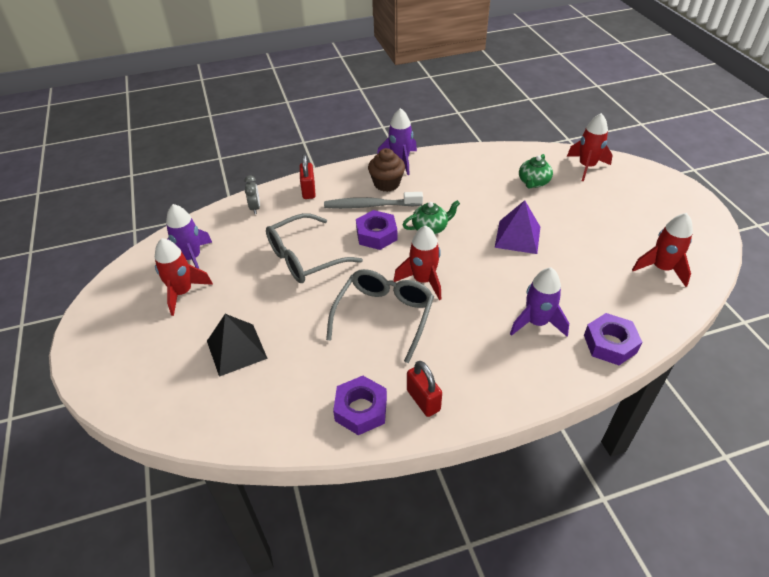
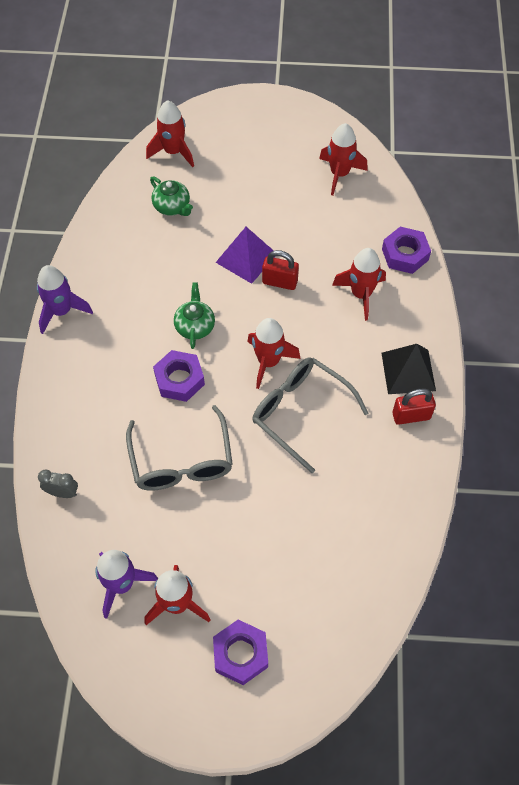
camera: 70 degrees left, 15 degrees up
(236, 349) = (288, 561): black pyramid -> black pyramid (408, 371)
(308, 191) = (62, 425): red padlock -> red padlock (279, 282)
(361, 409) = (403, 469): purple nut -> purple nut (240, 654)
(370, 205) = (126, 369): grey toothbrush -> none
(386, 184) = (96, 339): brown cupcake -> none
(537, 323) = (361, 294): purple rocket -> red rocket

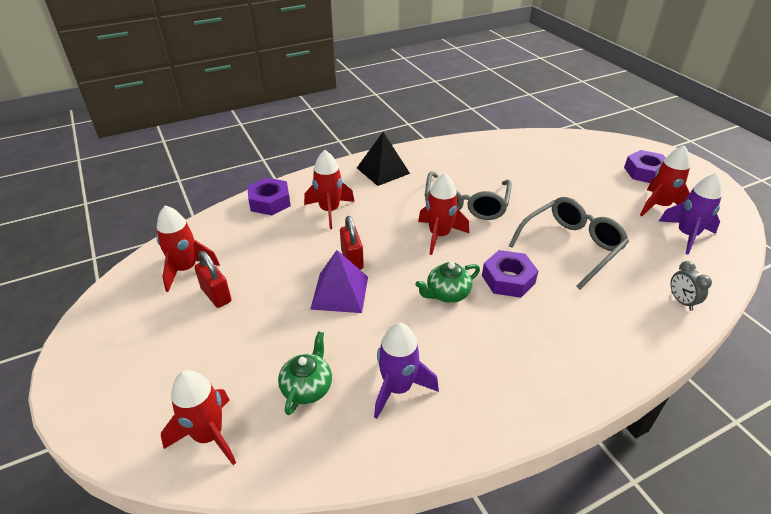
camera: 120 degrees left, 20 degrees down
(62, 311) = (530, 414): purple rocket -> purple rocket (398, 388)
(411, 416) = (417, 160): red padlock -> red padlock (216, 295)

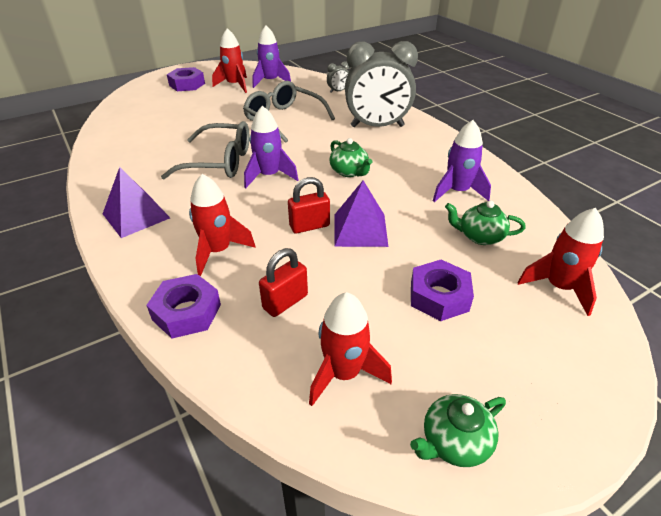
camera: 95 degrees left, 0 degrees up
(108, 315) = (454, 442): none -> green teapot
(216, 295) = (386, 326): red padlock -> red padlock (285, 302)
(383, 170) = (136, 216): black pyramid -> purple pyramid
(439, 236) = (269, 176): red rocket -> purple rocket
(508, 279) = (326, 145): purple nut -> purple nut (439, 296)
(569, 332) = (377, 126): none -> grey clock

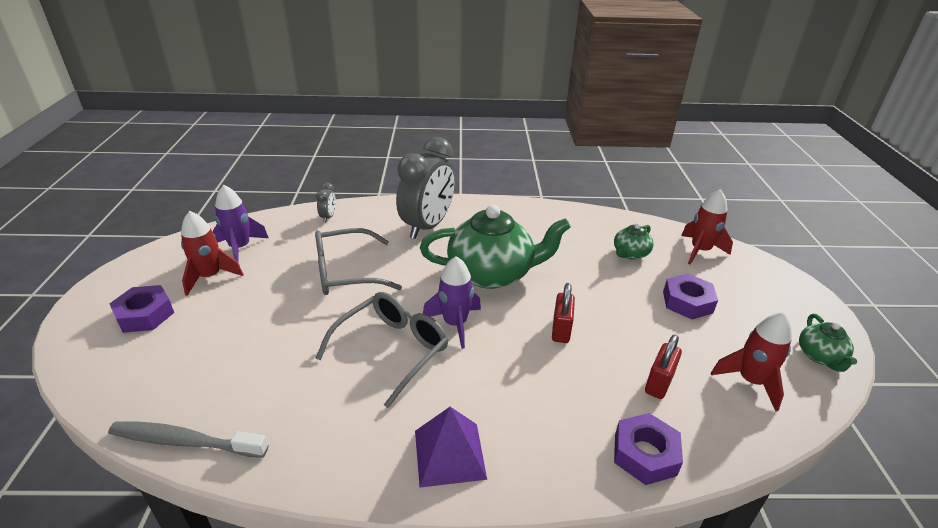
camera: 60 degrees left, 5 degrees down
(102, 132) = (185, 441): none -> grey toothbrush
(218, 251) = (562, 403): red rocket -> none
(285, 302) = (659, 383): red padlock -> red padlock turned 45 degrees clockwise
(349, 172) = (492, 274): green teapot -> green teapot, size x2.11
(360, 230) = (585, 304): purple pyramid -> none
(457, 192) = (567, 236): purple rocket -> none

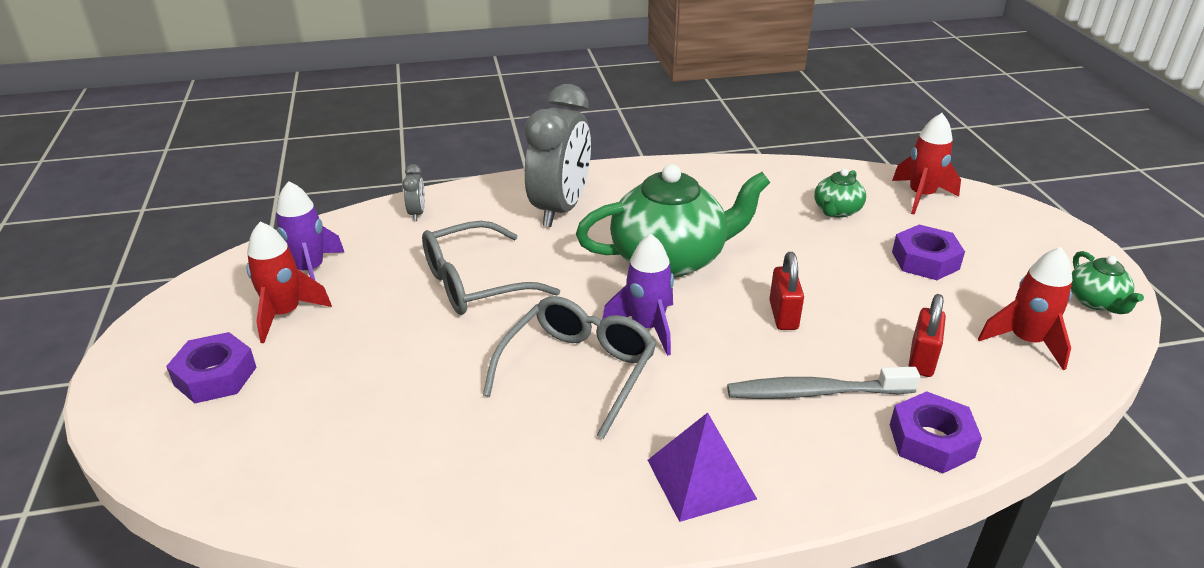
camera: 10 degrees left, 0 degrees up
(185, 441) = (353, 521): grey toothbrush -> grey toothbrush (815, 392)

